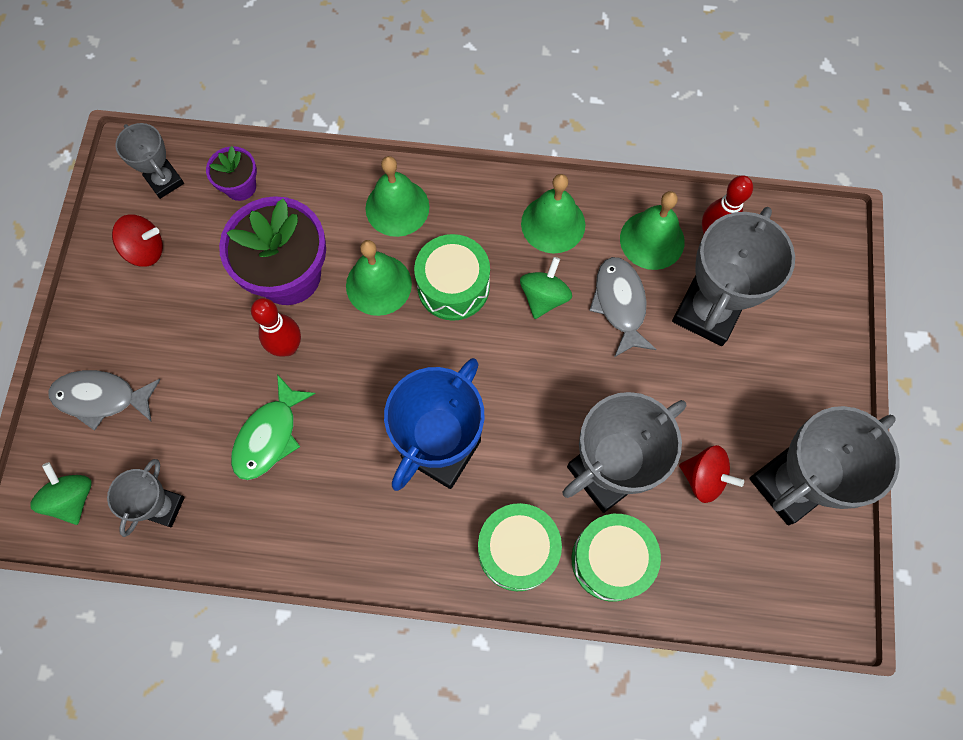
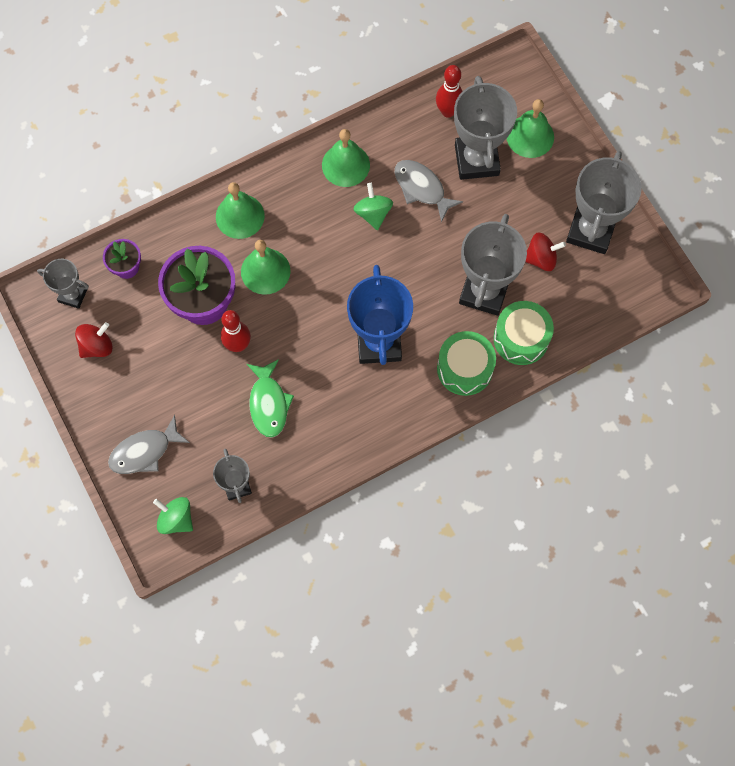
camera: 35 degrees left, 0 degrees up
(453, 286) = (313, 242): green drum -> none
(652, 240) = (413, 137): green bell -> green bell (530, 136)

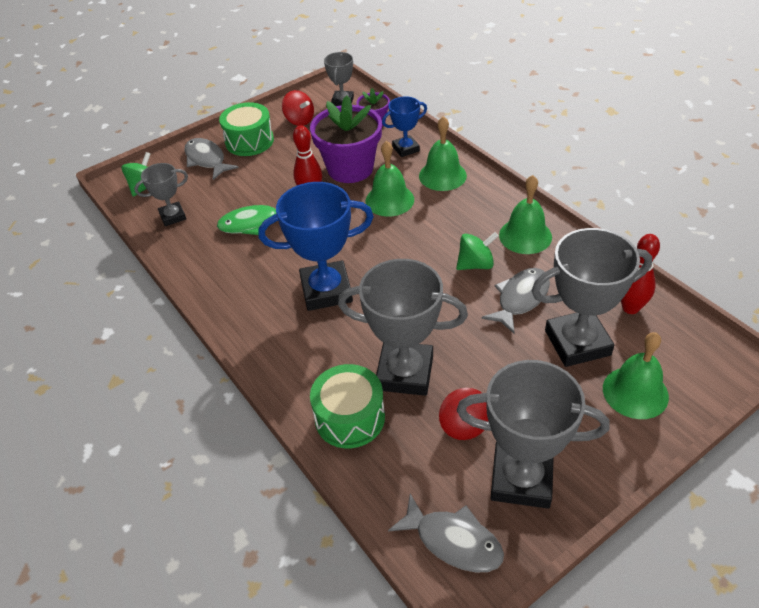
camera: 85 degrees right, 25 degrees down
(185, 243) = (405, 149): none -> blue trophy
(464, 369) = (304, 367): green drum -> green drum (249, 141)
(631, 284) = (453, 541): none -> grey fish

